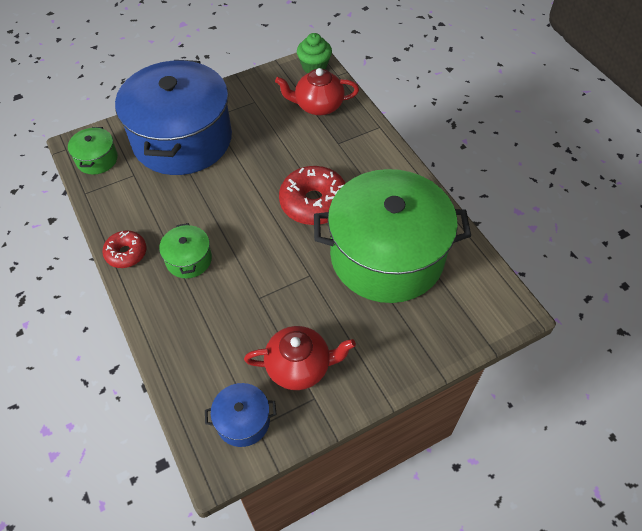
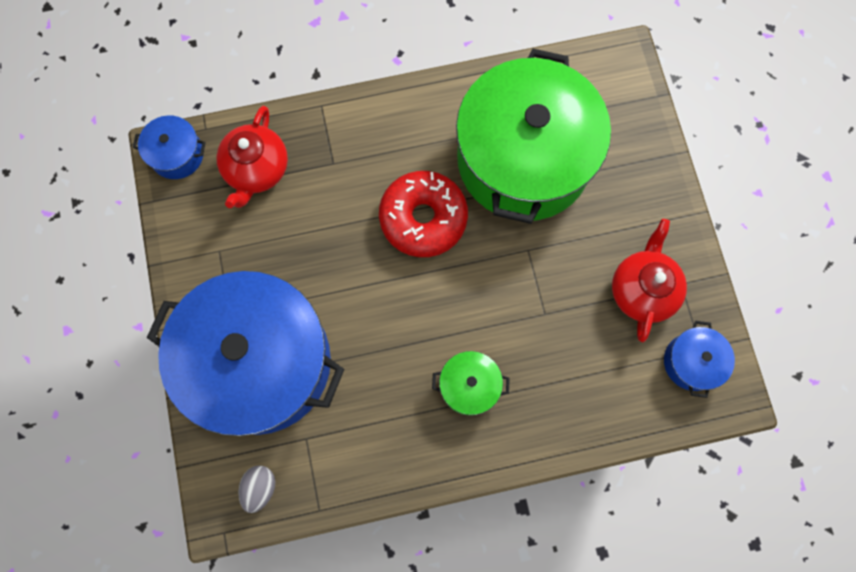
camera: 75 degrees left, 20 degrees up
(97, 159) = (260, 488): green pot -> grey egg
(126, 253) = (438, 463): red donut -> none
(314, 67) = (177, 154): green cupcake -> blue pot

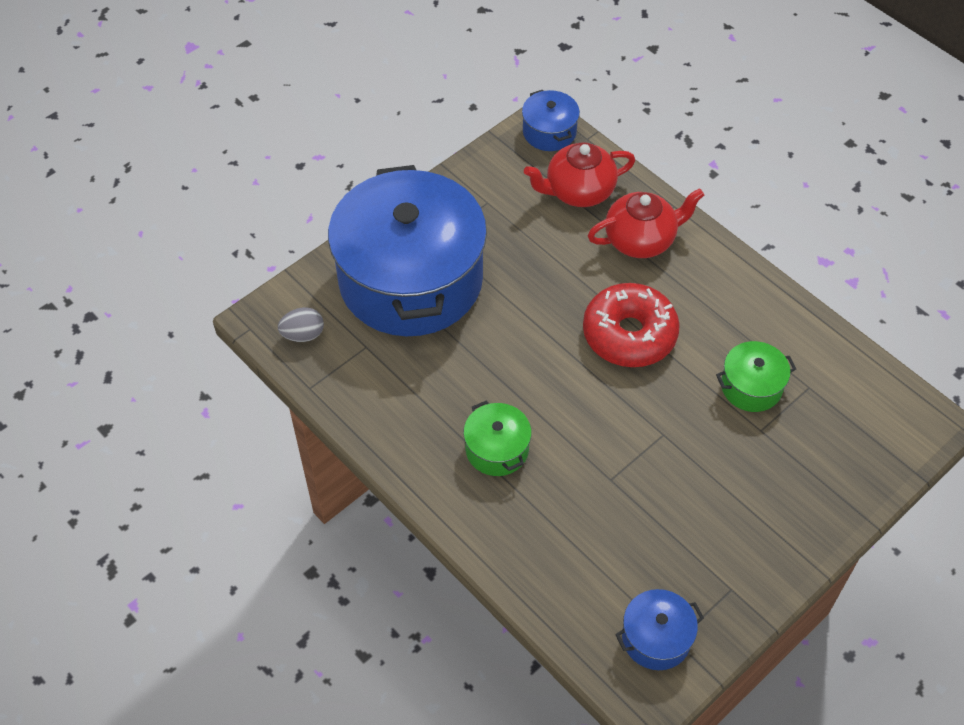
camera: 60 degrees right, 20 degrees down
(524, 159) = (751, 387): green pot -> green pot, size x0.41
(642, 290) = (698, 555): red teapot -> red teapot (641, 240)

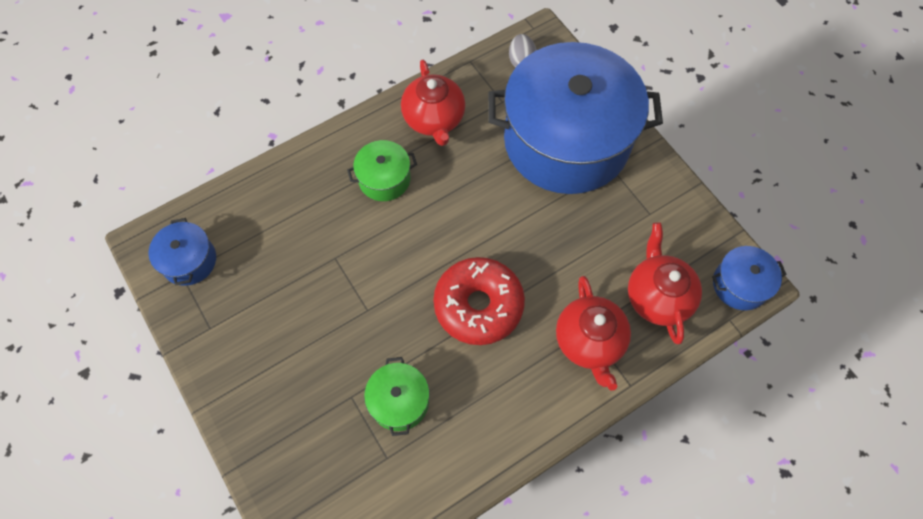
camera: 100 degrees right, 10 degrees up
(403, 412) = (434, 119): none -> red teapot

